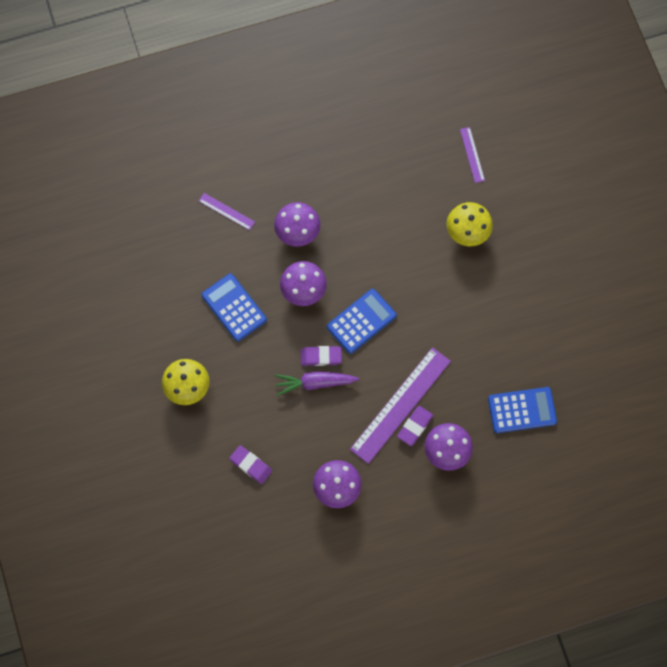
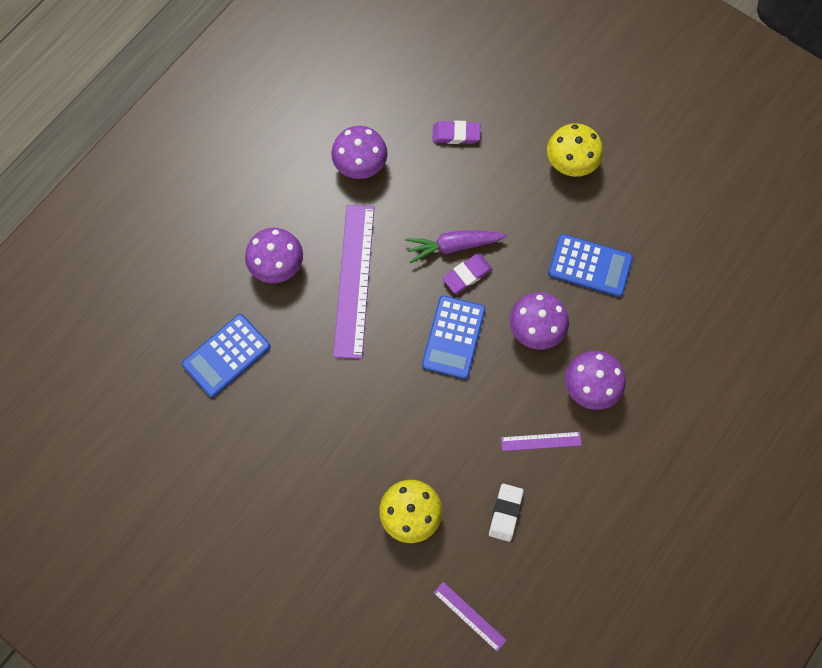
camera: 145 degrees right, 0 degrees up
(226, 211) = (679, 358): purple ruler -> purple ruler (541, 441)
(315, 383) = (453, 246): purple carrot -> purple carrot turned 150 degrees counterclockwise
(408, 195) = (505, 513): none -> white eraser
(415, 426) = (325, 269): purple eraser -> none

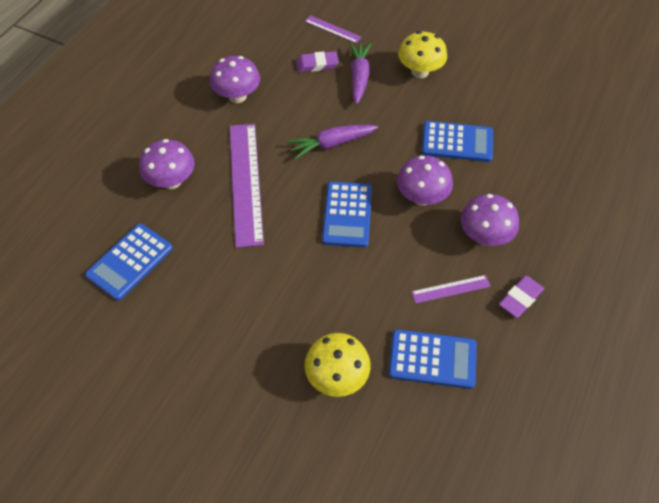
camera: 10 degrees left, 15 degrees down
(467, 275) = (349, 164): purple eraser -> purple eraser (520, 298)
(469, 616) = (419, 467): purple ruler -> purple ruler (332, 29)
(500, 160) = (359, 77): none -> purple carrot
(505, 513) = (432, 359): white eraser -> blue calculator

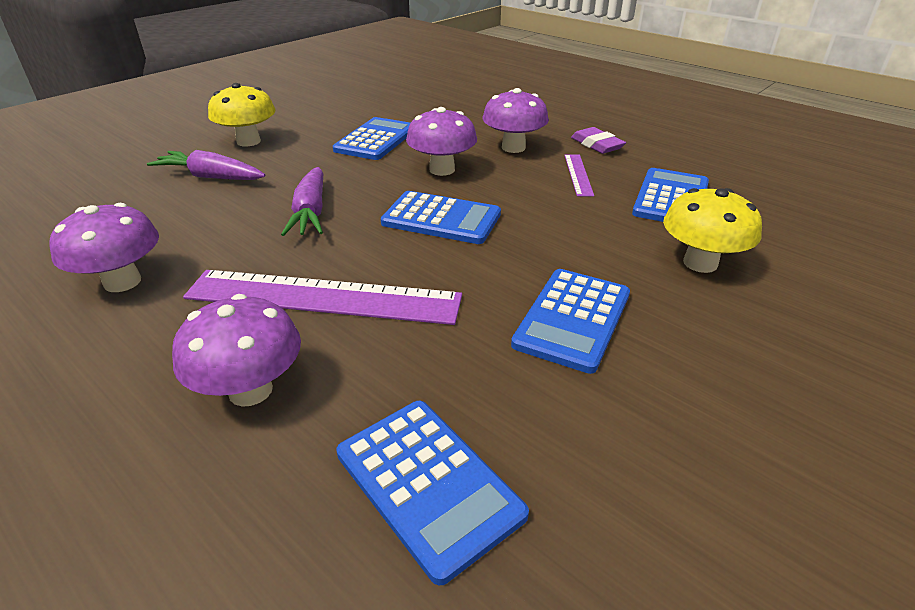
camera: 75 degrees left, 20 degrees down
(254, 304) = (572, 319): none -> blue calculator
(317, 64) = (147, 202): purple eraser -> none
(332, 29) = (96, 181): purple ruler -> none

